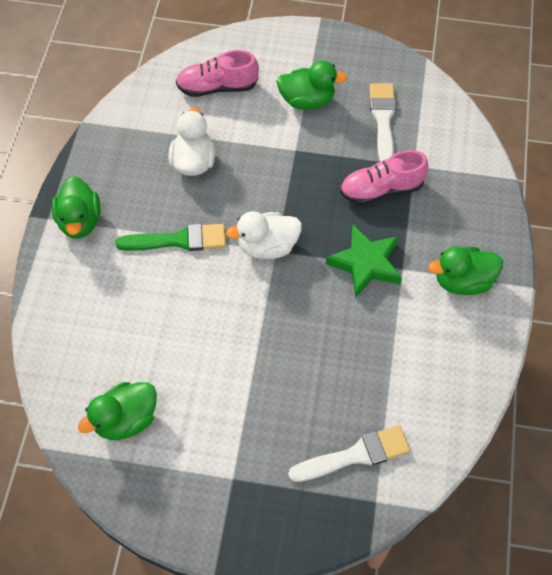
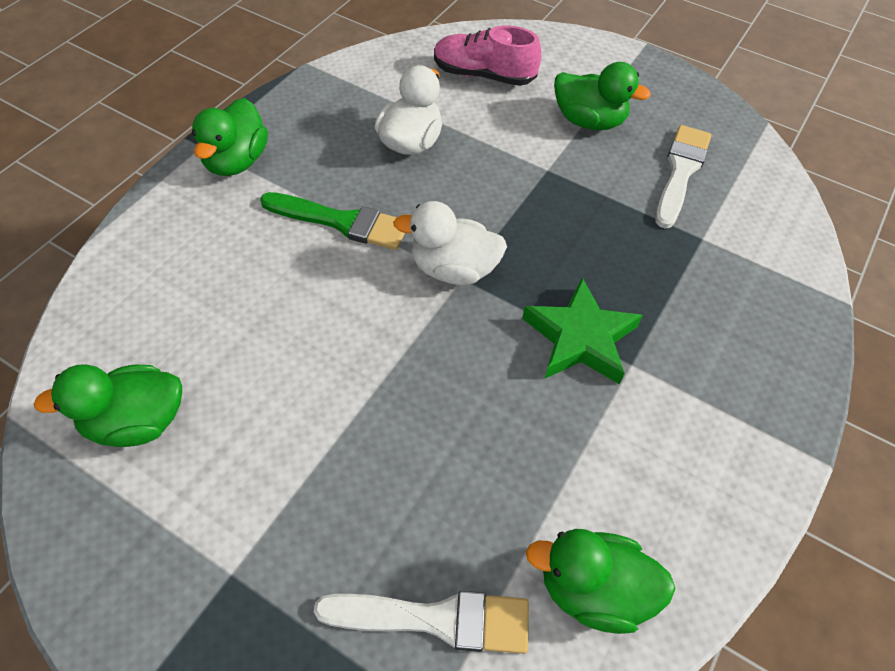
camera: 20 degrees right, 5 degrees down
(381, 189) = (643, 252): pink shoe -> none
(462, 281) = (717, 415): green duck -> green duck (593, 590)

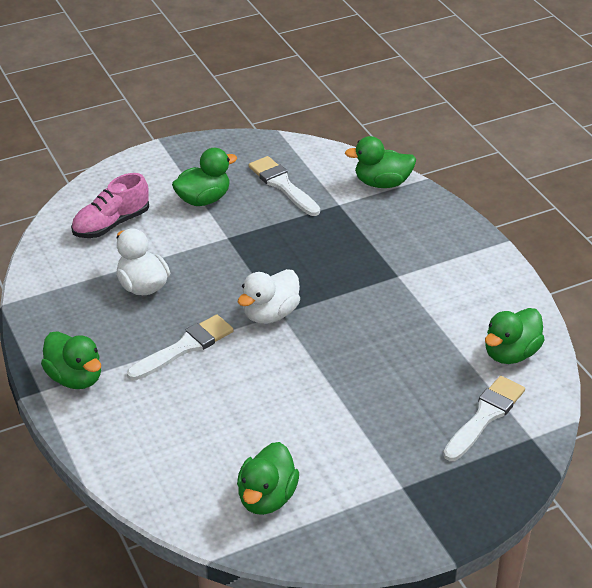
camera: 55 degrees left, 15 degrees down
(341, 222) = (185, 347): green brush -> white brush
(580, 338) = (365, 286): green star -> none
(786, 261) = (382, 183): none -> green duck

